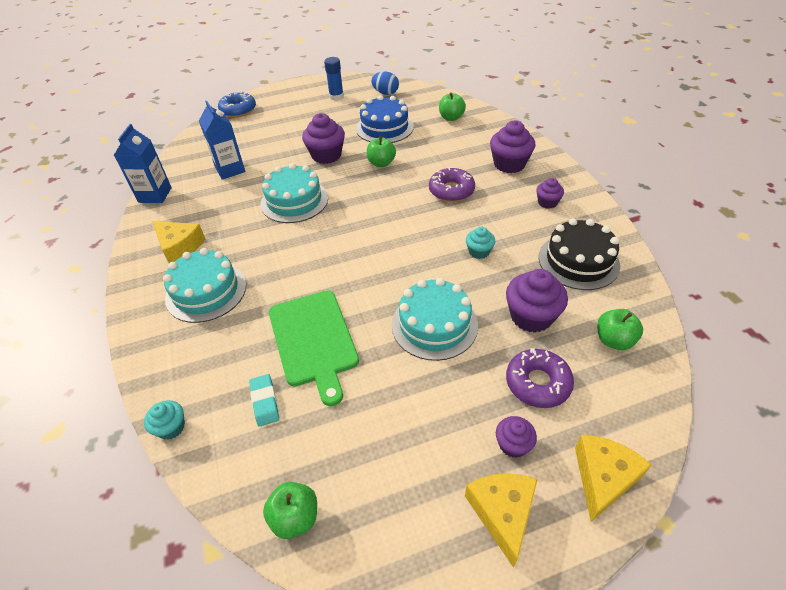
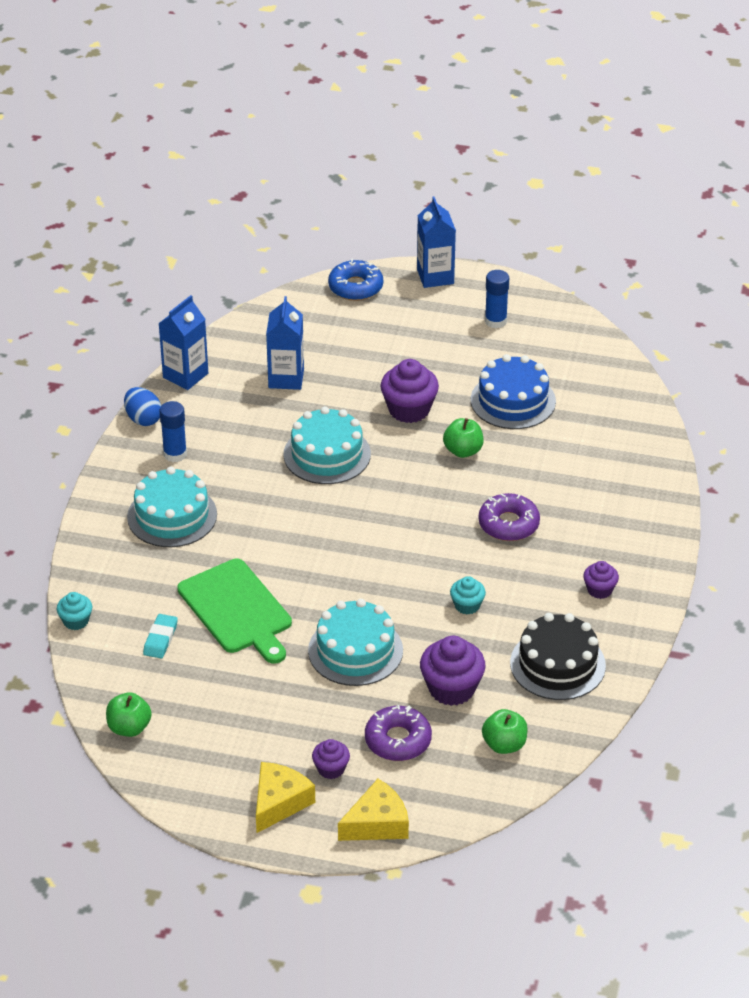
camera: 30 degrees right, 5 degrees down
(179, 247) = (175, 454): yellow cheese -> blue glue stick
(282, 90) = (435, 276): none -> blue carton
(313, 340) = (237, 609): green cutting board -> green cutting board turned 45 degrees counterclockwise
(385, 93) = (564, 344): blue egg -> blue egg (143, 419)
(451, 118) = (610, 424): green apple -> none
(509, 164) = (610, 523): purple cupcake -> none

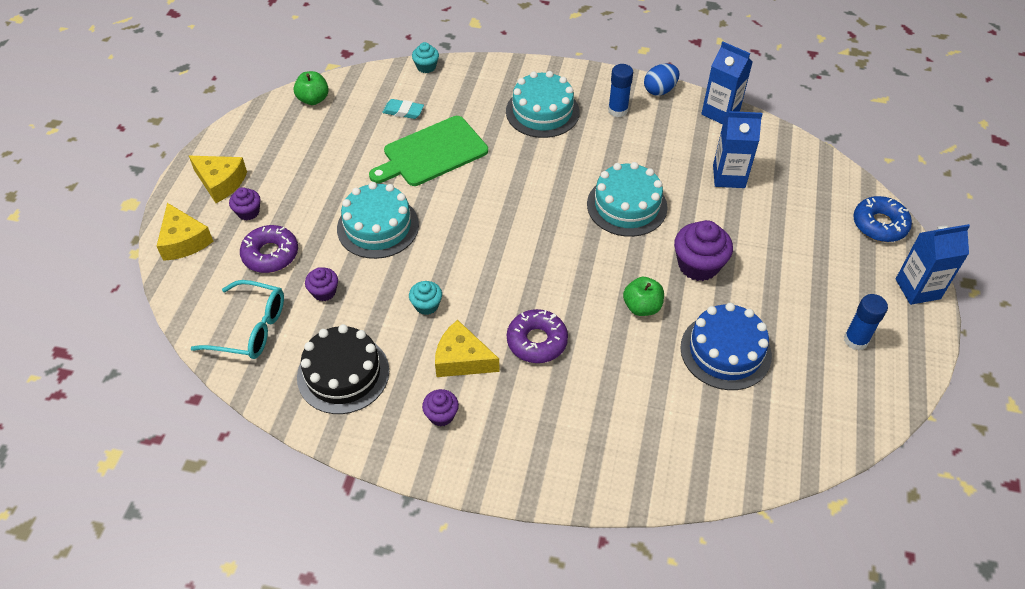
camera: 90 degrees right, 10 degrees up
(451, 688) = (324, 292): purple cupcake -> purple cupcake, size x0.56
(504, 745) = (250, 328): green apple -> turquoise glasses
(534, 577) = (462, 359): none -> yellow cheese

